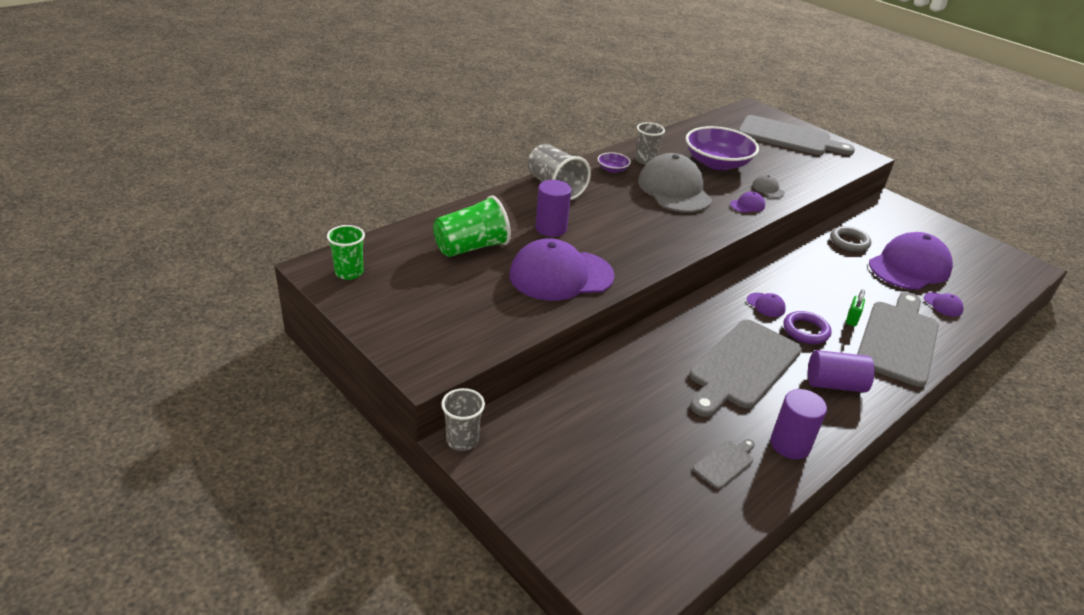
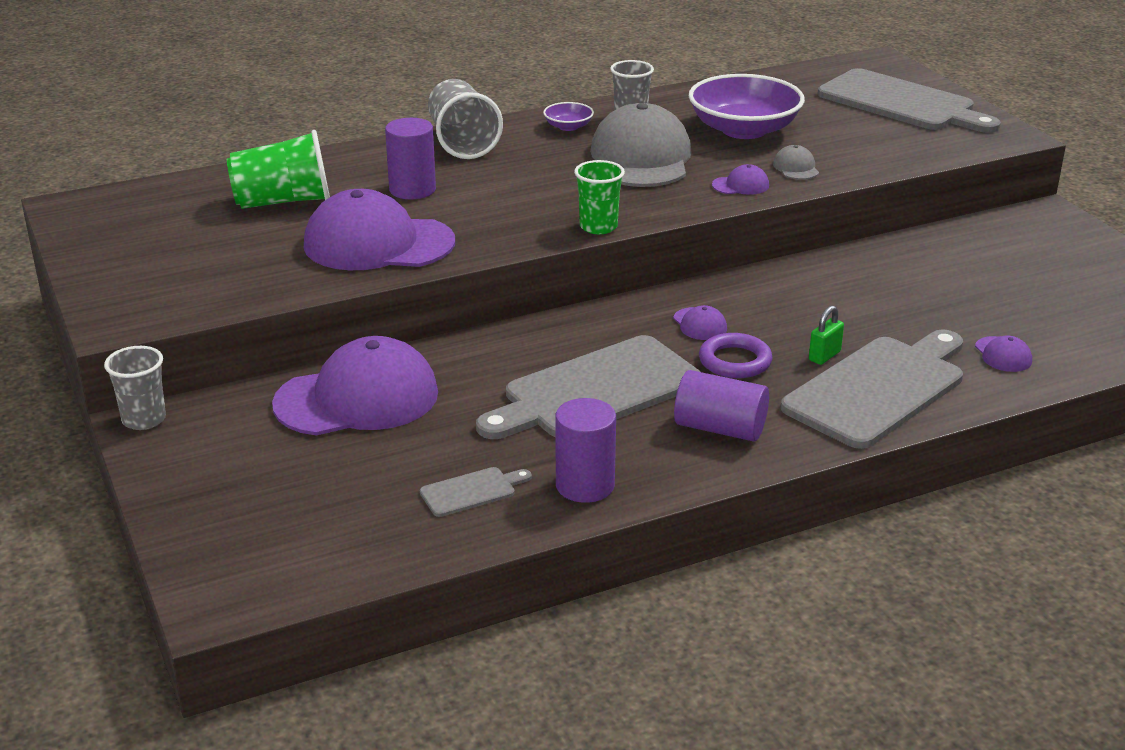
camera: 20 degrees right, 5 degrees down
(349, 273) = (104, 215): green cup -> green cup (598, 227)
(849, 242) = (917, 260): grey ring -> none
(909, 267) = (993, 301): purple cap -> purple cap (357, 398)

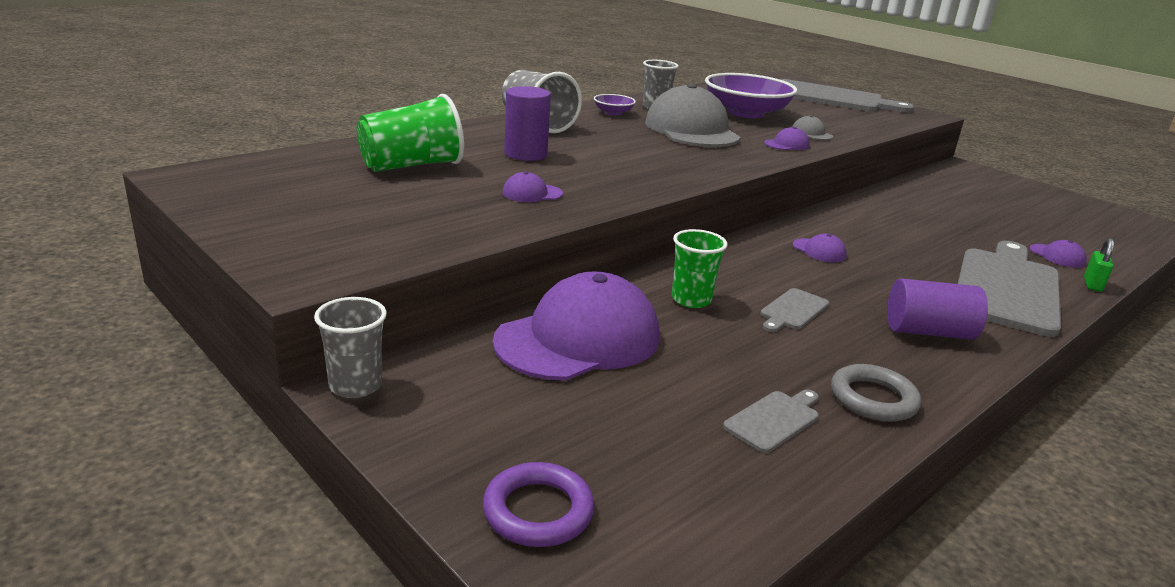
camera: 20 degrees left, 5 degrees down
(378, 243) = (532, 193): purple cap -> purple cap, size x0.41
(585, 485) = (873, 399): purple cylinder -> grey ring
(596, 391) = (793, 310): grey cutting board -> grey cutting board, size x0.43
(598, 227) = (712, 174): green cup -> green cup (691, 300)
(735, 361) = (877, 276): purple ring -> purple ring (538, 511)
(824, 356) = (938, 267): green padlock -> green padlock (1092, 285)

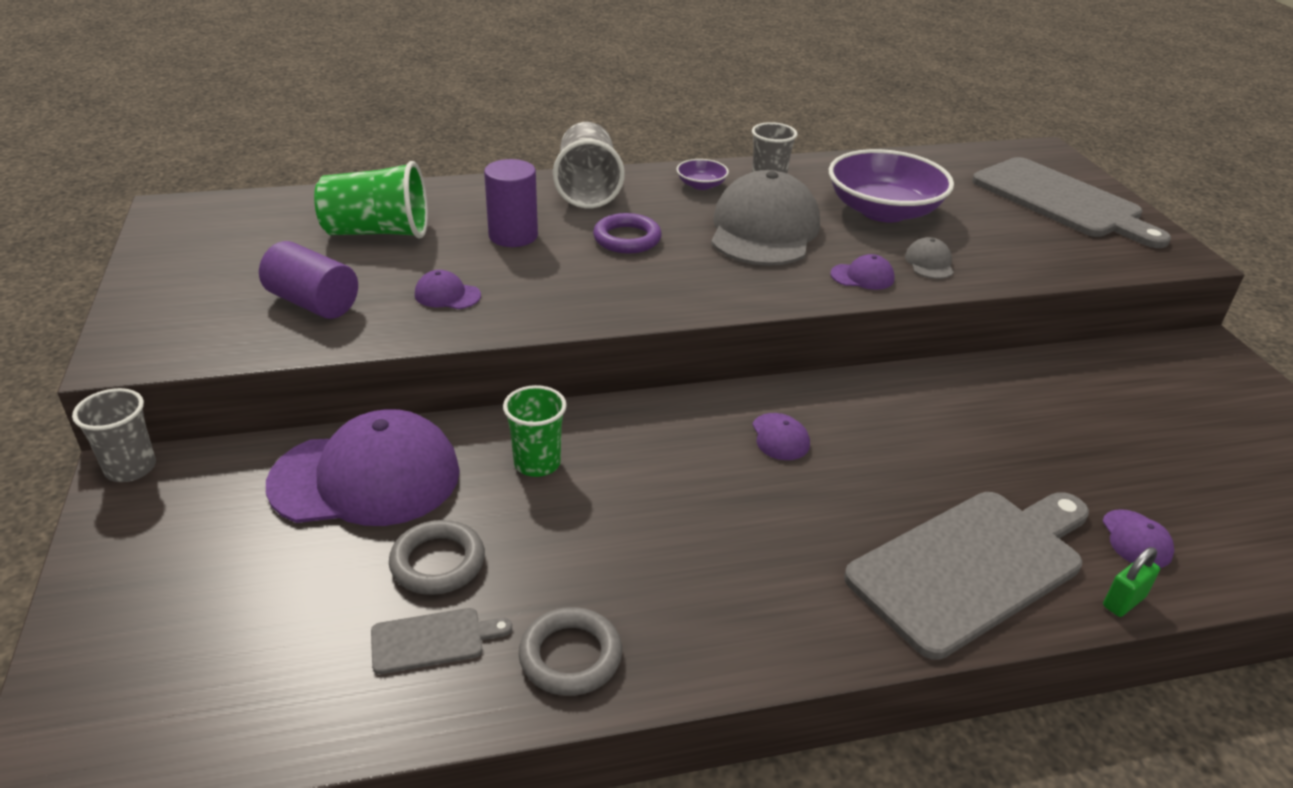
camera: 30 degrees right, 10 degrees up
(538, 511) = (120, 649): purple ring -> purple ring (627, 239)
(709, 374) = (438, 562): none -> grey ring
(793, 310) = (633, 512): grey cutting board -> none
(928, 332) = (762, 594): purple cylinder -> purple cylinder (313, 303)

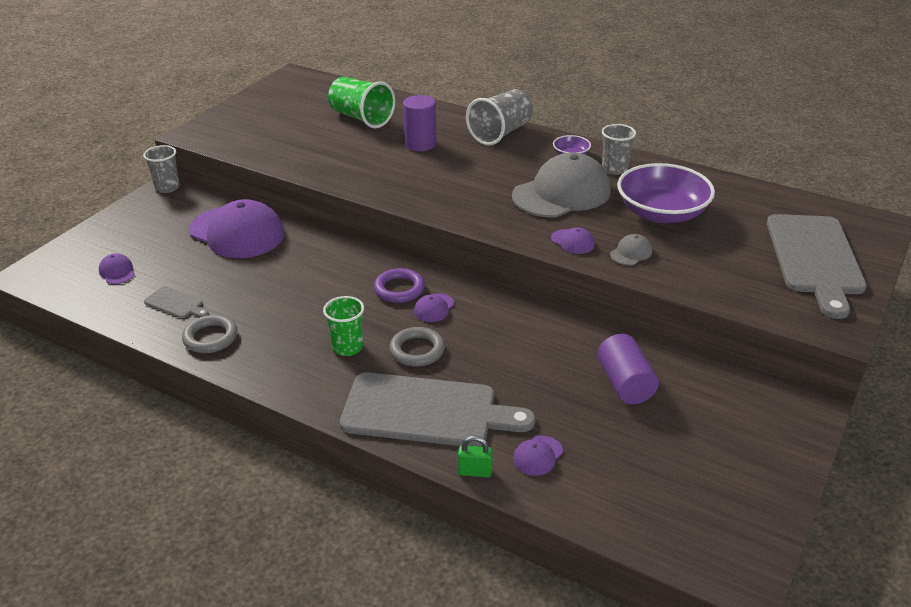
camera: 45 degrees right, 0 degrees up
(313, 303) = (286, 141): purple cylinder -> purple cylinder (625, 384)
(438, 562) = (216, 278): grey ring -> grey ring (417, 350)
(447, 295) = (345, 160): purple cap -> purple cap (117, 271)
(537, 463) = (308, 261): green cup -> green cup (347, 347)
(627, 239) = (475, 168): purple ring -> purple ring (399, 289)

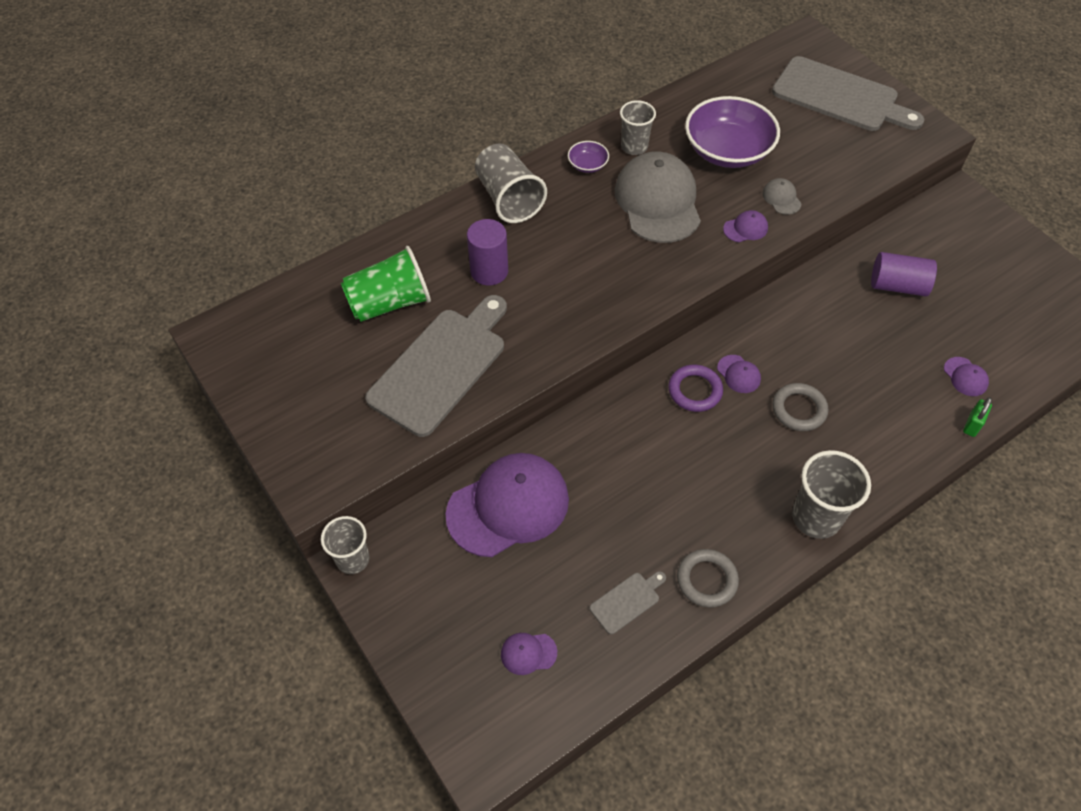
camera: 65 degrees left, 20 degrees up
(301, 385) = (816, 517): none -> grey cup
(347, 347) = (772, 463): green cup -> none
(426, 411) = (887, 431): grey cutting board -> grey cutting board (441, 366)

